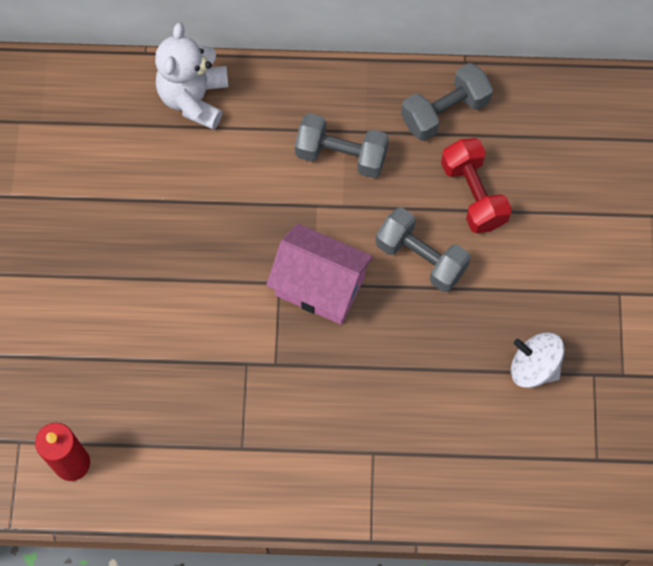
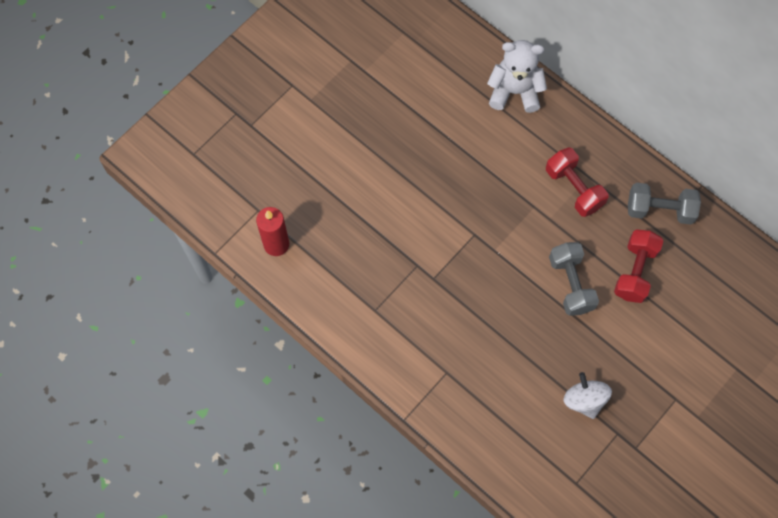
camera: 40 degrees right, 0 degrees up
(194, 98) = (514, 91): white teddy bear -> white teddy bear turned 45 degrees clockwise
(320, 286) = (496, 254): pink house -> none
(341, 155) = (574, 188): grey dumbbell -> red dumbbell

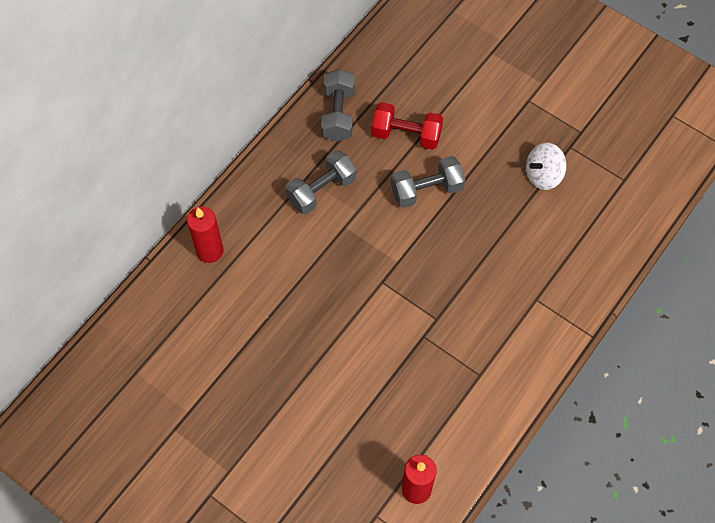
camera: 95 degrees left, 5 degrees down
(514, 91) = (210, 251): white teddy bear -> red candle
(574, 188) = (321, 190): red dumbbell -> grey dumbbell

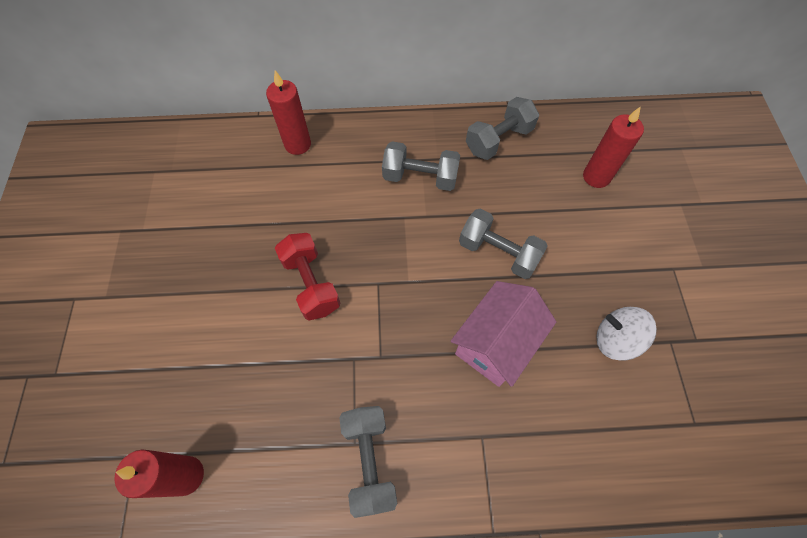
camera: 50 degrees right, 0 degrees up
(406, 135) = (533, 199): red dumbbell -> red dumbbell (311, 284)
(425, 81) = (596, 177): none -> red candle
(487, 244) = (496, 343): none -> pink house
(497, 374) = (369, 461): none -> grey dumbbell

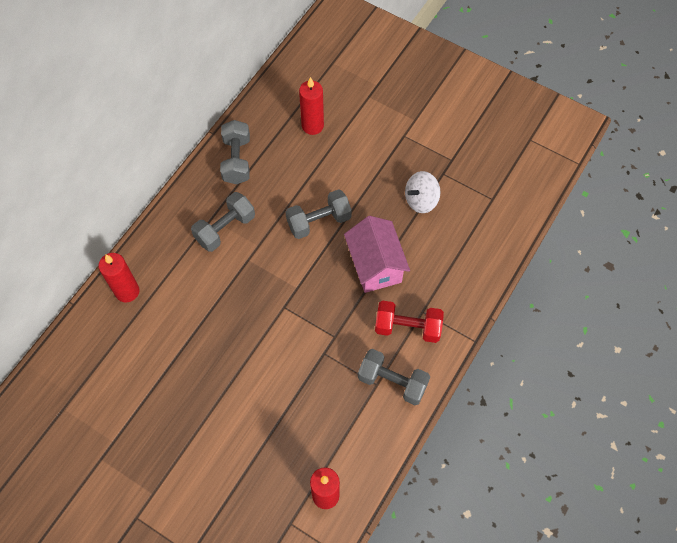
camera: 55 degrees left, 0 degrees up
(311, 284) = (251, 348): red dumbbell -> red dumbbell (407, 327)

